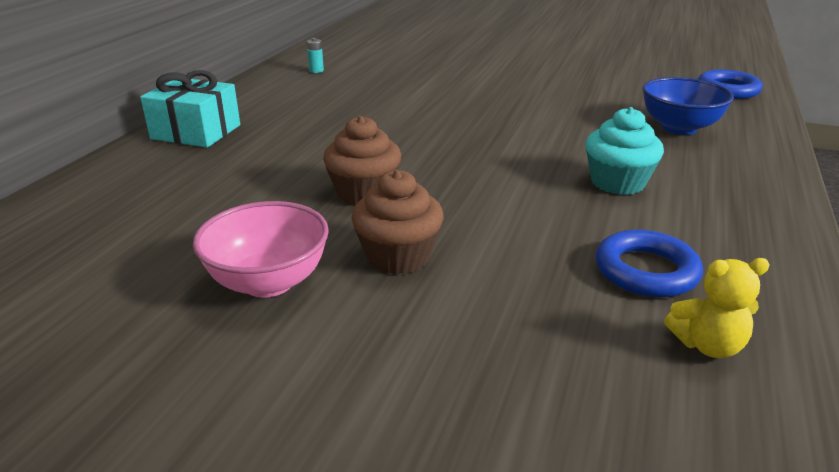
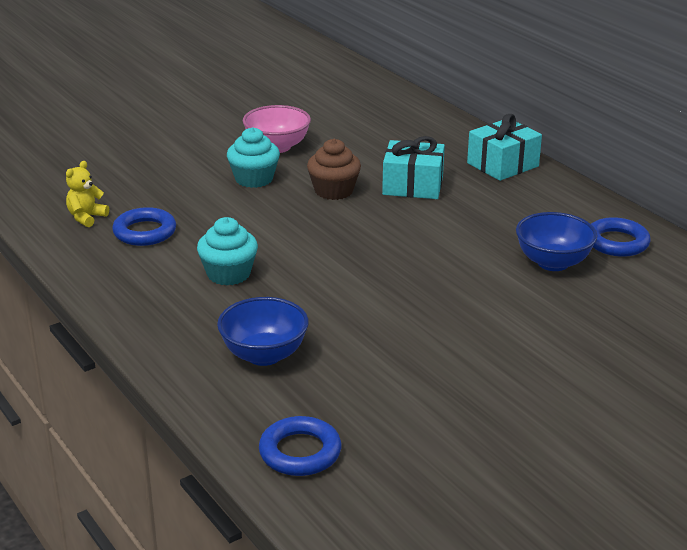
camera: 125 degrees right, 0 degrees up
(298, 157) = (413, 185): none -> turquoise gift
(316, 71) = (617, 242): turquoise battery -> blue ring
(378, 80) = (553, 263): none -> blue bowl
(398, 256) = (254, 179): brown cupcake -> turquoise cupcake

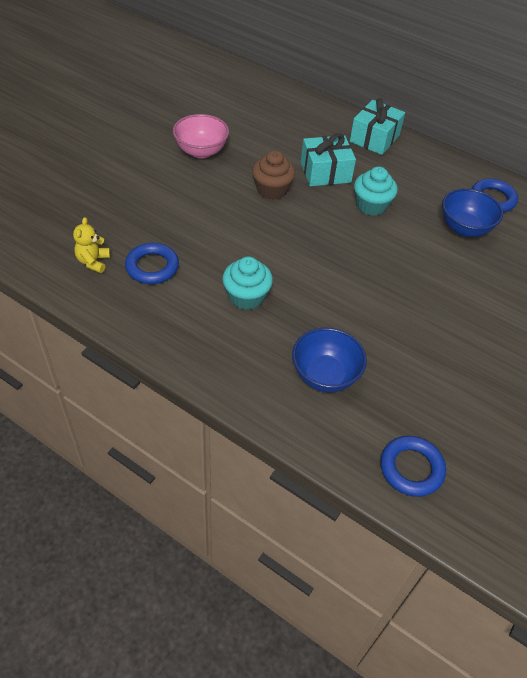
camera: 25 degrees left, 20 degrees up
(254, 179) = (204, 190): turquoise cupcake -> turquoise cupcake (371, 205)

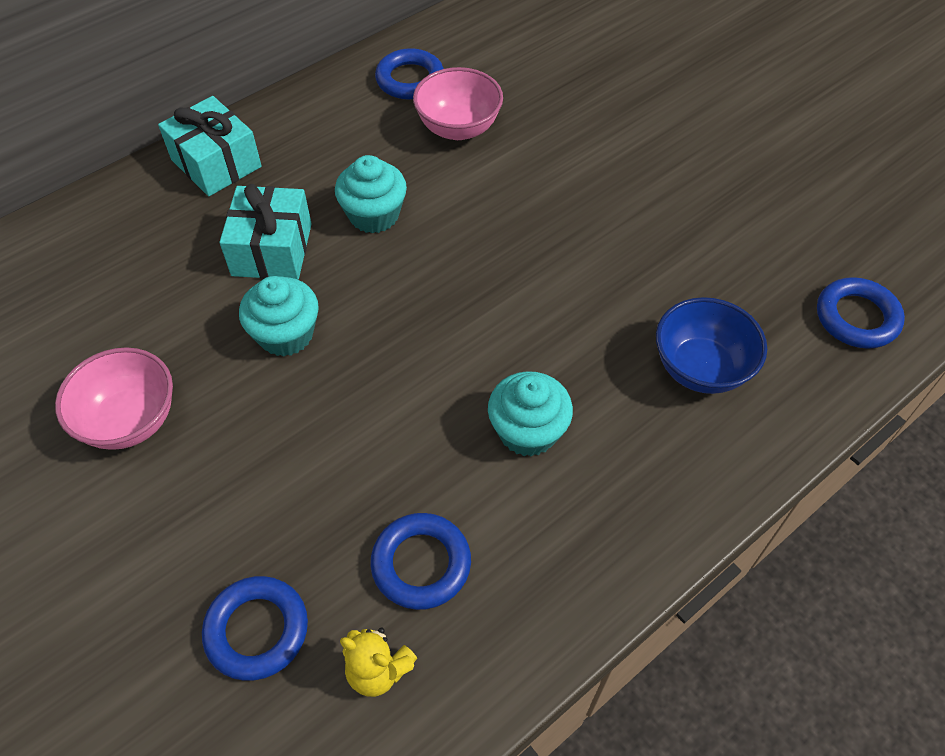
camera: 70 degrees left, 5 degrees up
(105, 217) = (257, 630): none -> blue ring
(272, 190) = (286, 334): brown cupcake -> turquoise cupcake
(464, 228) = (458, 128): blue bowl -> pink bowl

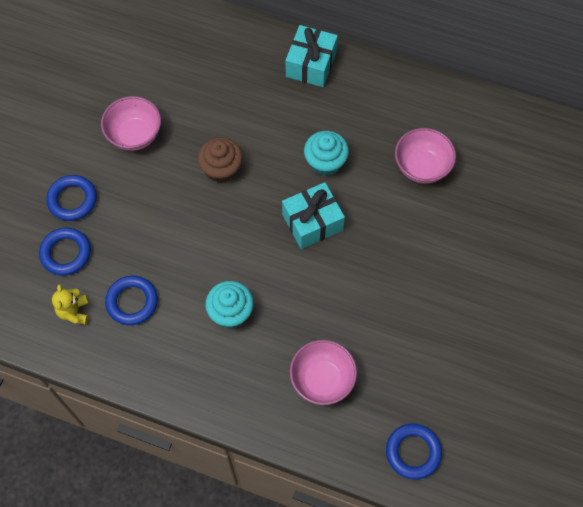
camera: 60 degrees right, 10 degrees up
(272, 249) = (270, 129): turquoise gift -> turquoise gift (312, 222)
(286, 334) = (221, 169): turquoise cupcake -> brown cupcake
(410, 80) = (444, 119): blue ring -> blue ring (72, 200)
(700, 368) = (322, 380): blue bowl -> pink bowl

